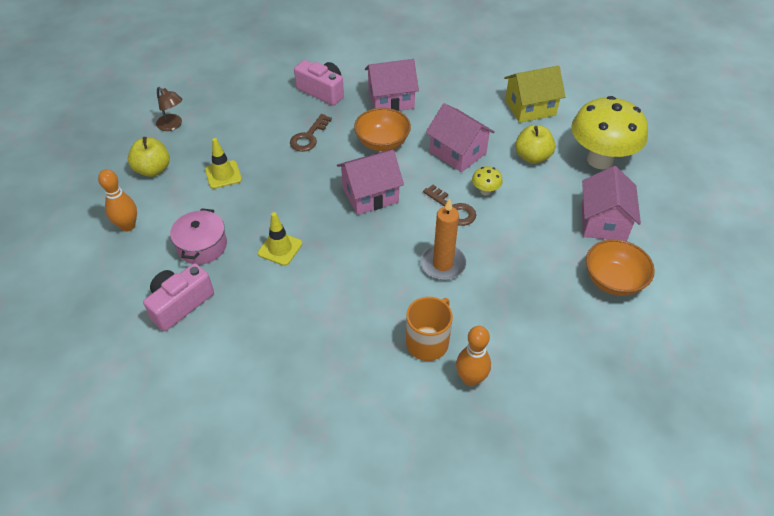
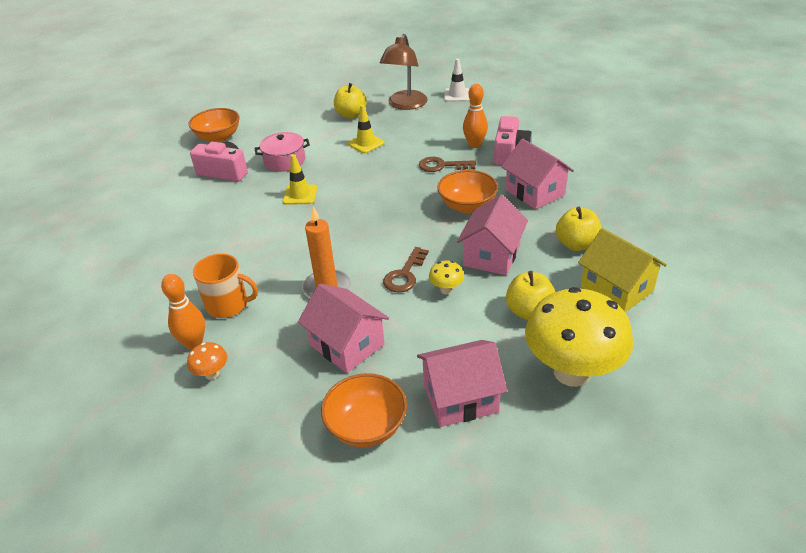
camera: 70 degrees right, 10 degrees down
(91, 296) = (218, 137): none -> orange bowl
(128, 226) = (288, 126): orange bowling pin -> orange bowling pin (474, 144)
(173, 125) = (405, 105): brown lamp -> brown lamp, size x1.76
(190, 86) = (457, 95): none -> white traffic cone
(370, 195) = (391, 220): pink house -> pink house (347, 345)
(471, 105) = (576, 244): none -> yellow apple
(518, 370) = (212, 374): none -> orange mushroom

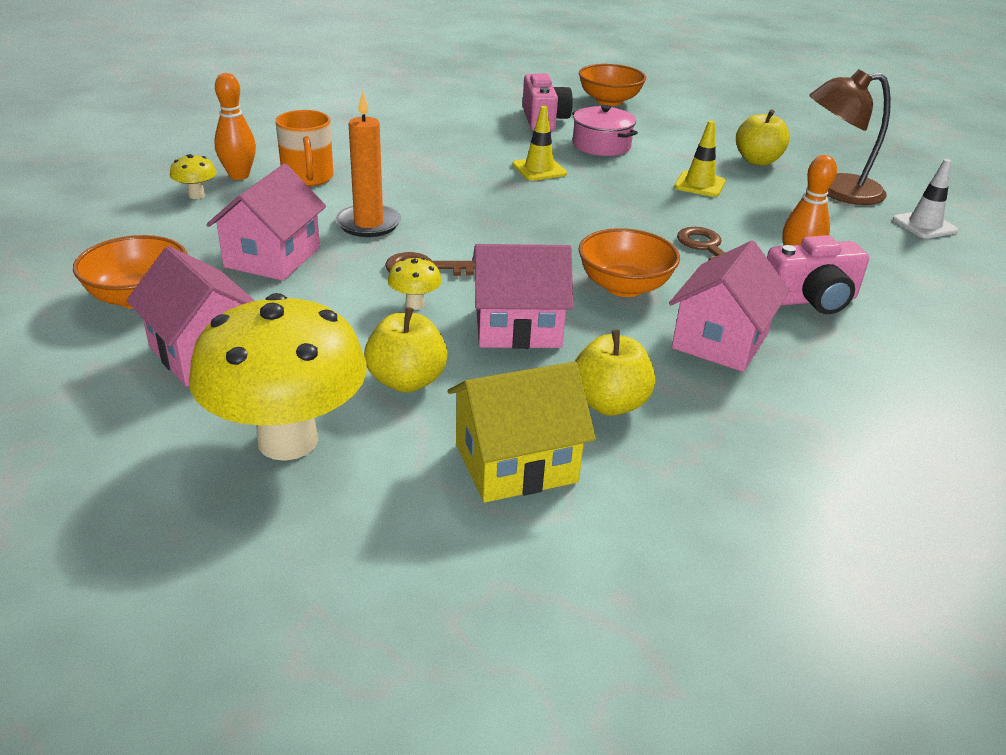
camera: 60 degrees right, 5 degrees down
(212, 374) = (196, 195): orange mushroom -> yellow mushroom
(616, 289) = (515, 463): yellow house -> yellow house turned 45 degrees clockwise

